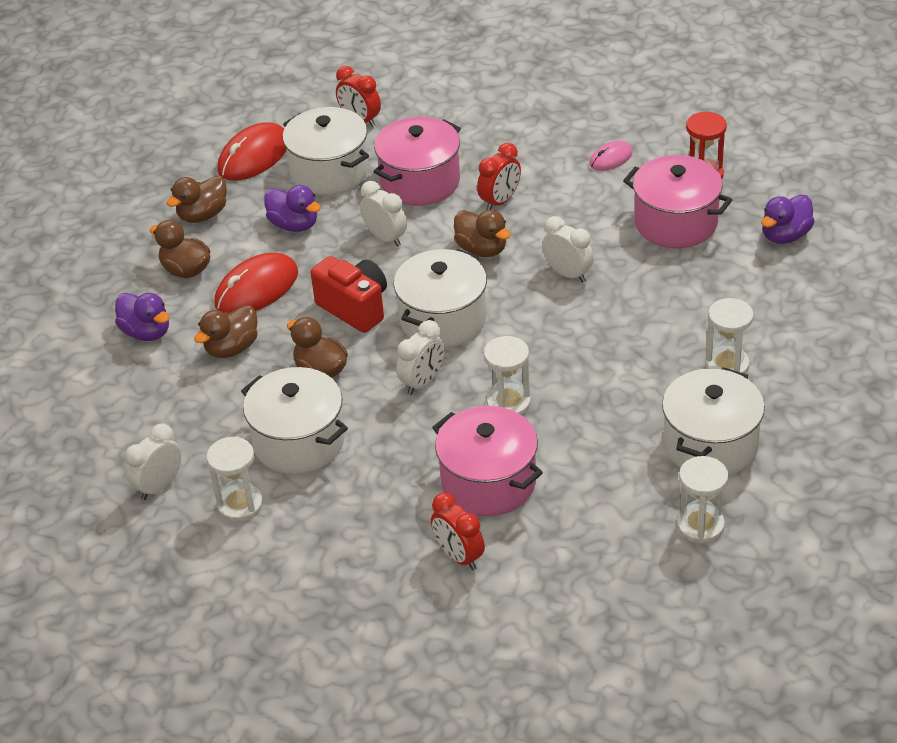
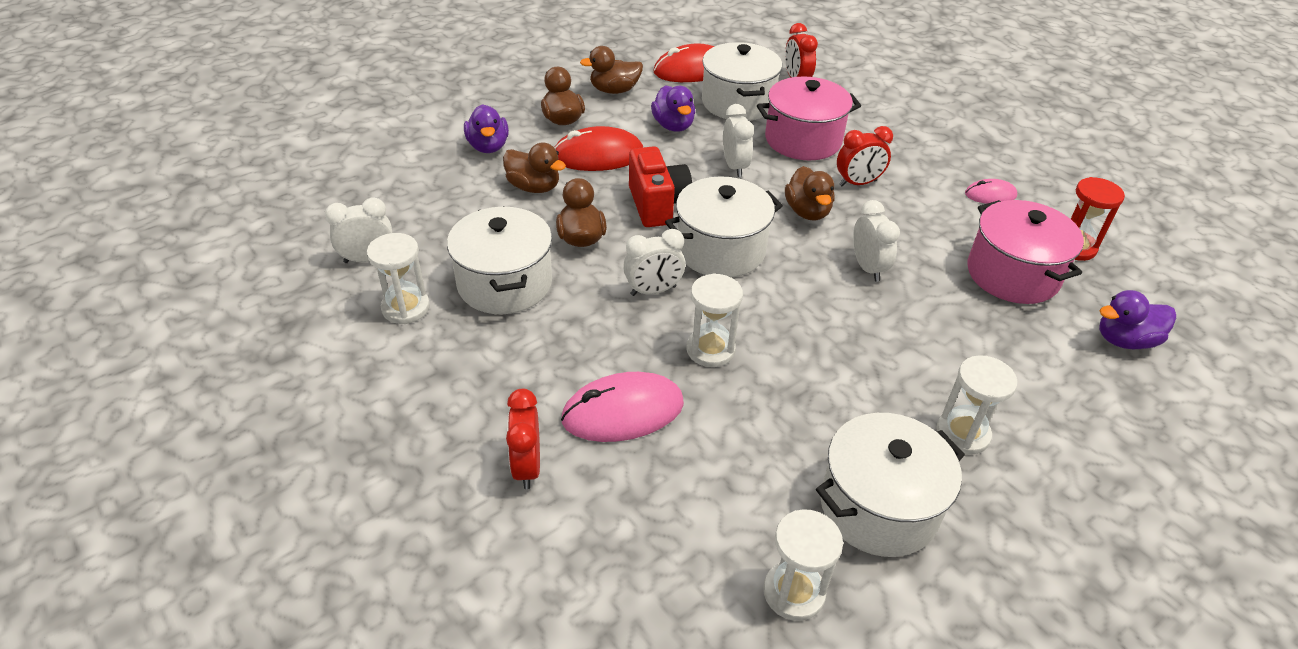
camera: 30 degrees right, 0 degrees up
(232, 348) = (534, 187): brown duck -> brown duck turned 135 degrees counterclockwise
(488, 482) = (623, 411): pink pot -> pink mouse

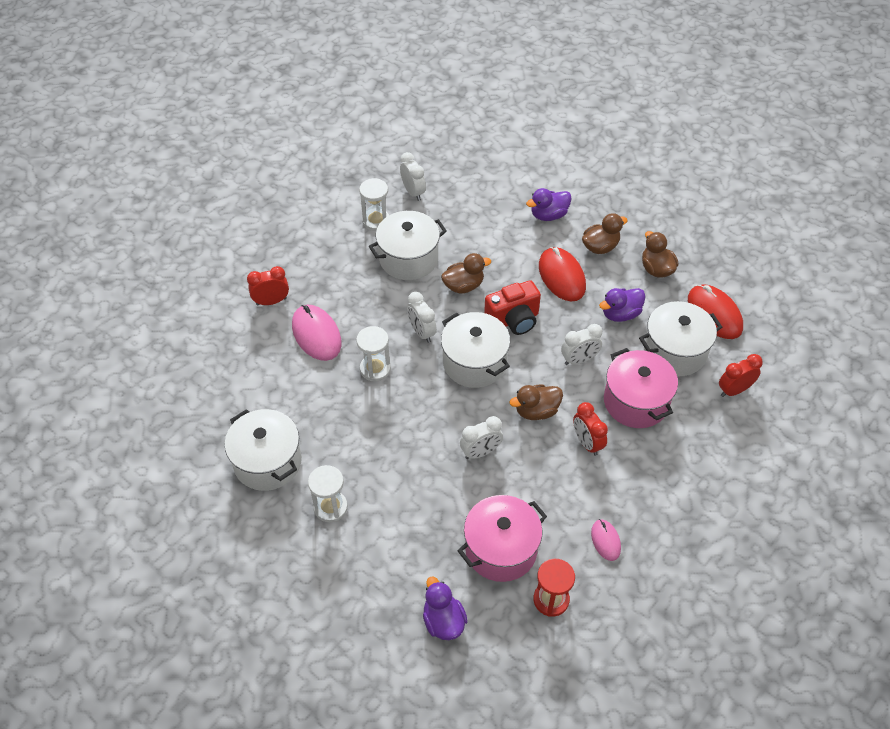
camera: 80 degrees right, 10 degrees up
(534, 187) = (510, 250): brown duck -> none
(794, 592) = (209, 425): white hourglass -> none

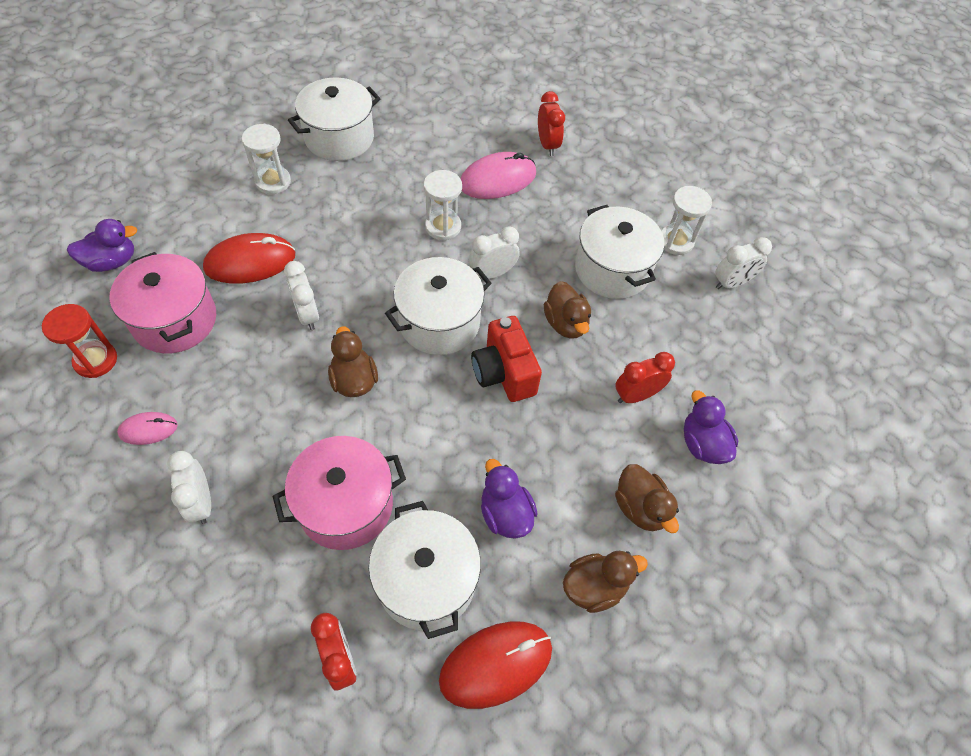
camera: 90 degrees right, 5 degrees up
(561, 276) = (580, 443): red mouse -> red mouse (250, 262)
(579, 360) = (428, 443): white clock -> white clock (201, 502)
(587, 443) = (293, 431): red clock -> red clock (636, 395)

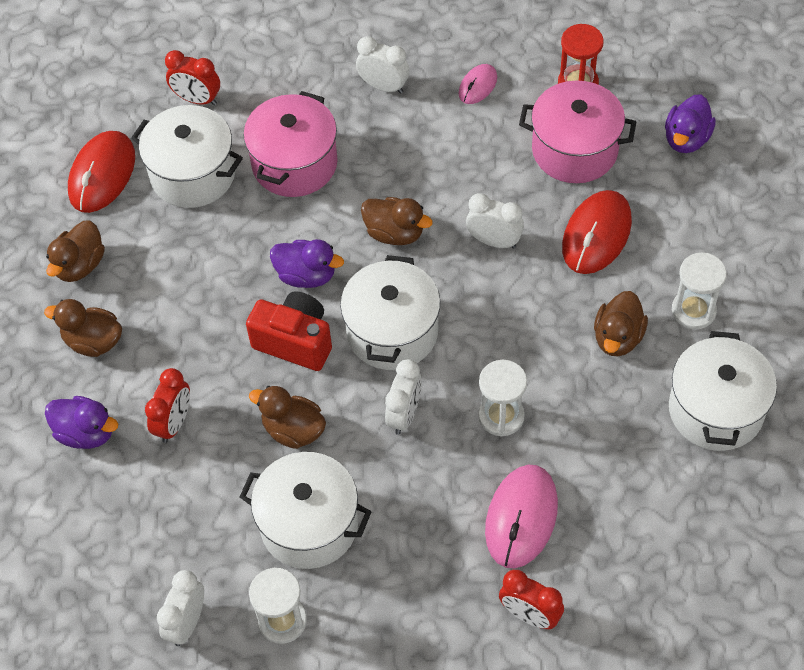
camera: 140 degrees right, 0 degrees up
(329, 205) = (618, 337): none -> brown duck
(505, 513) = (185, 252): purple duck -> purple duck (306, 275)

